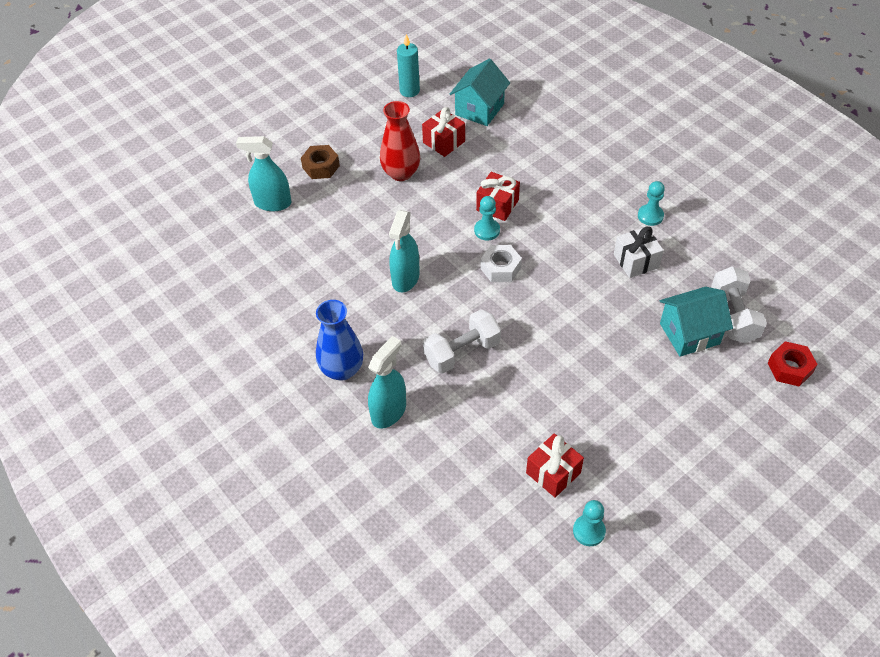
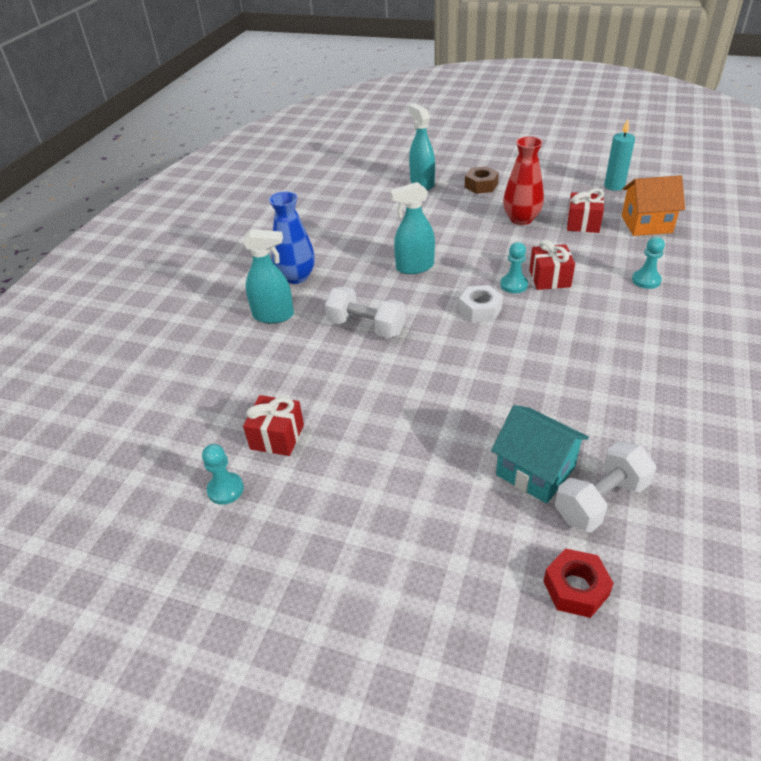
camera: 60 degrees right, 10 degrees down
(479, 109) = (646, 224): turquoise house -> orange house
(636, 261) = (588, 390): white gift -> none
(650, 216) = (662, 377): turquoise pawn -> turquoise pawn (646, 280)

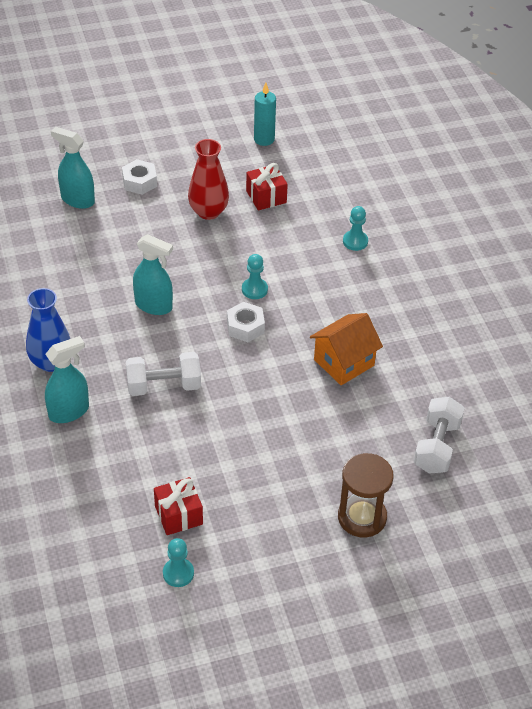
camera: 40 degrees left, 5 degrees up
(414, 267) = (154, 305): turquoise spray bottle -> turquoise spray bottle turned 105 degrees counterclockwise
(453, 533) = (362, 517): none -> brown hourglass
(481, 185) = (139, 182): brown nut -> white nut
(535, 471) = (383, 446): turquoise house -> none
(549, 278) = (279, 270): red gift -> none
(575, 588) = (458, 511): red nut -> none
(646, 224) = (319, 178): orange house -> orange house (344, 362)

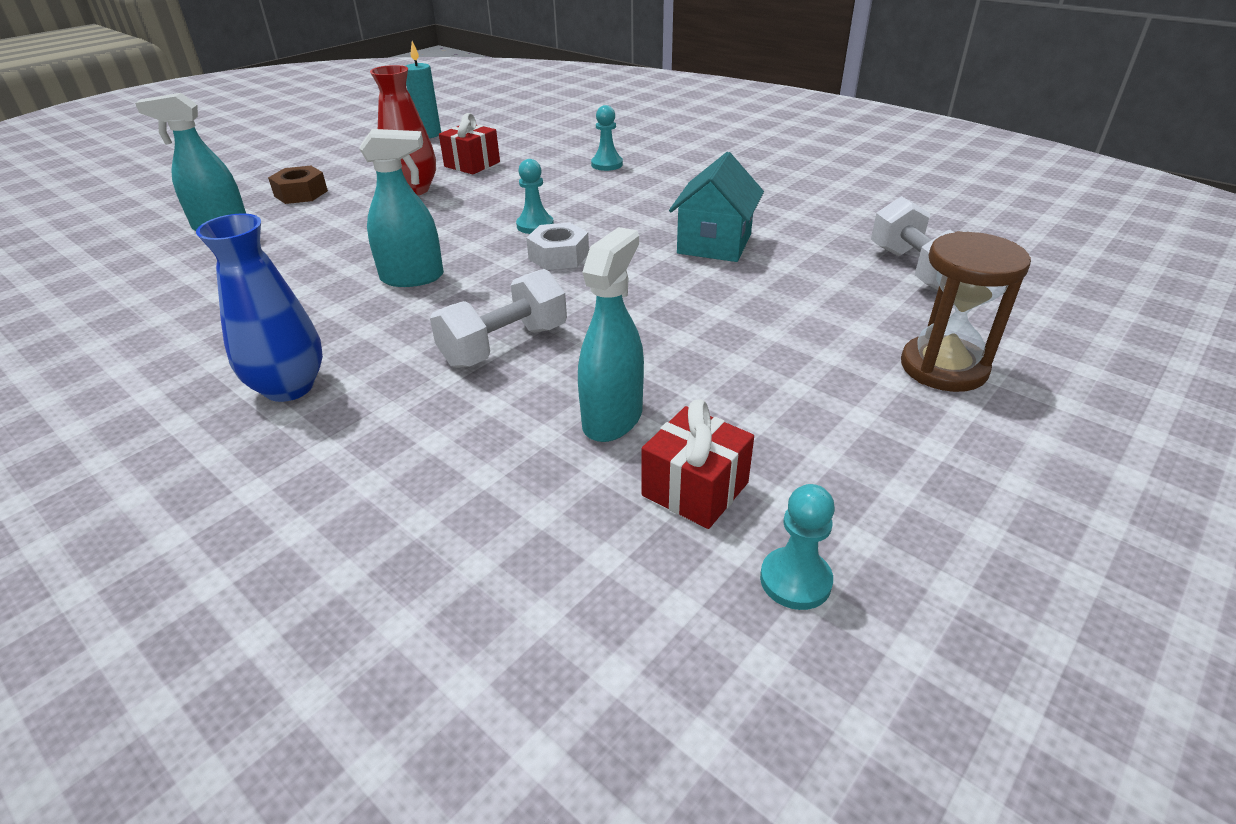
camera: 30 degrees left, 10 degrees down
(69, 411) = (369, 434): turquoise spray bottle -> turquoise spray bottle (613, 418)
(139, 182) = (301, 193): white nut -> brown nut
(344, 362) = (714, 244): orange house -> turquoise house

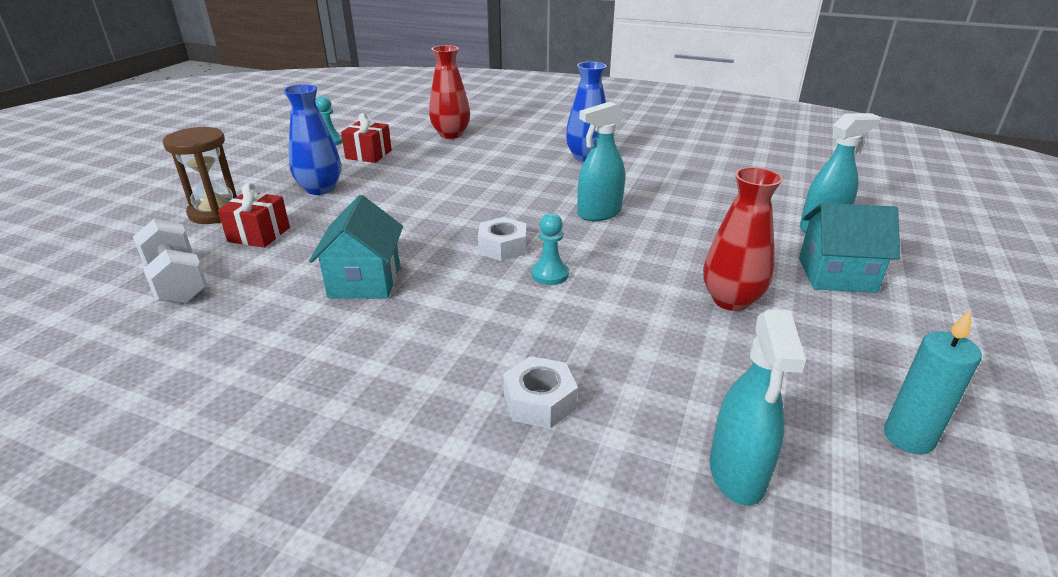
camera: 160 degrees right, 5 degrees down
(301, 193) = (836, 275): brown nut -> turquoise house
(472, 164) = (728, 363): red gift -> red gift (259, 234)
(474, 543) = (451, 134): none -> red vase
(504, 346) = (493, 187): white dumbbell -> none
(607, 164) = (539, 401): turquoise pawn -> white nut
(613, 418) = (413, 168): turquoise spray bottle -> turquoise spray bottle (737, 474)
(786, 392) = (320, 189): none -> blue vase

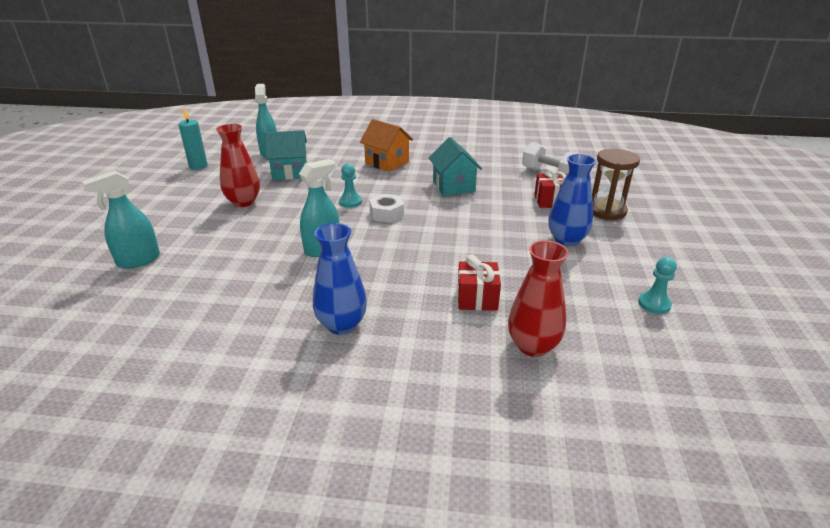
camera: 165 degrees right, 0 degrees up
(368, 154) = (583, 289): red gift -> red gift (477, 298)
(440, 368) = (387, 162): none -> orange house
(539, 401) = (341, 159): white nut -> none
(836, 275) = (165, 224): turquoise house -> turquoise house (290, 172)

